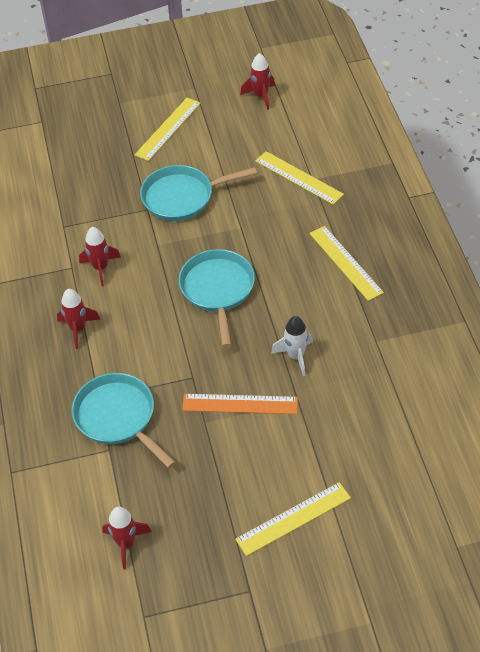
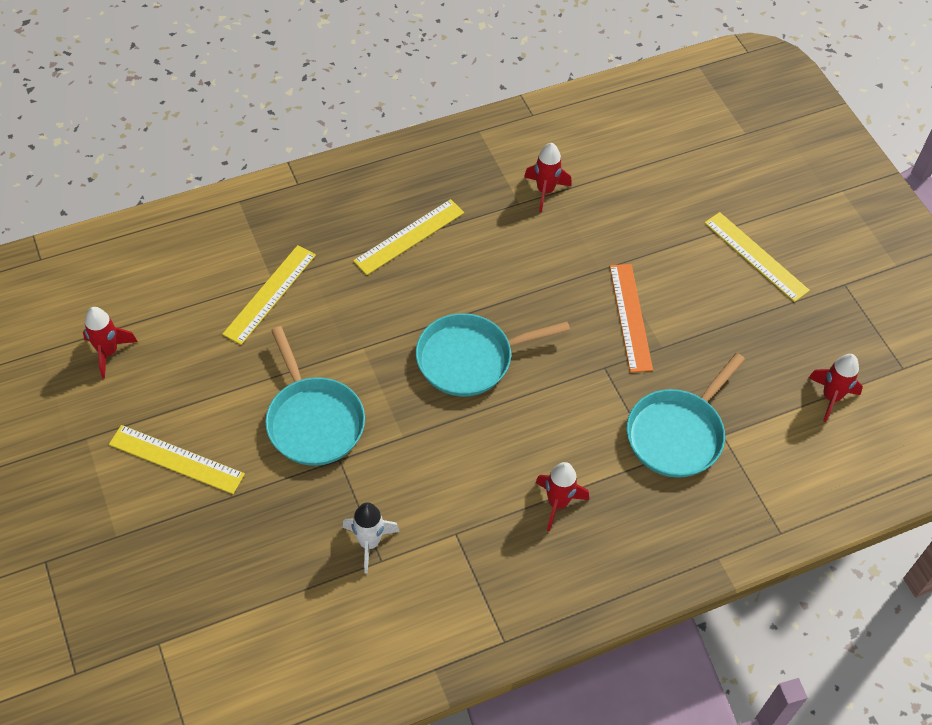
camera: 105 degrees left, 5 degrees up
(100, 268) = (452, 497): red rocket -> red rocket (545, 191)
(295, 356) = (554, 272): white rocket -> white rocket (369, 543)

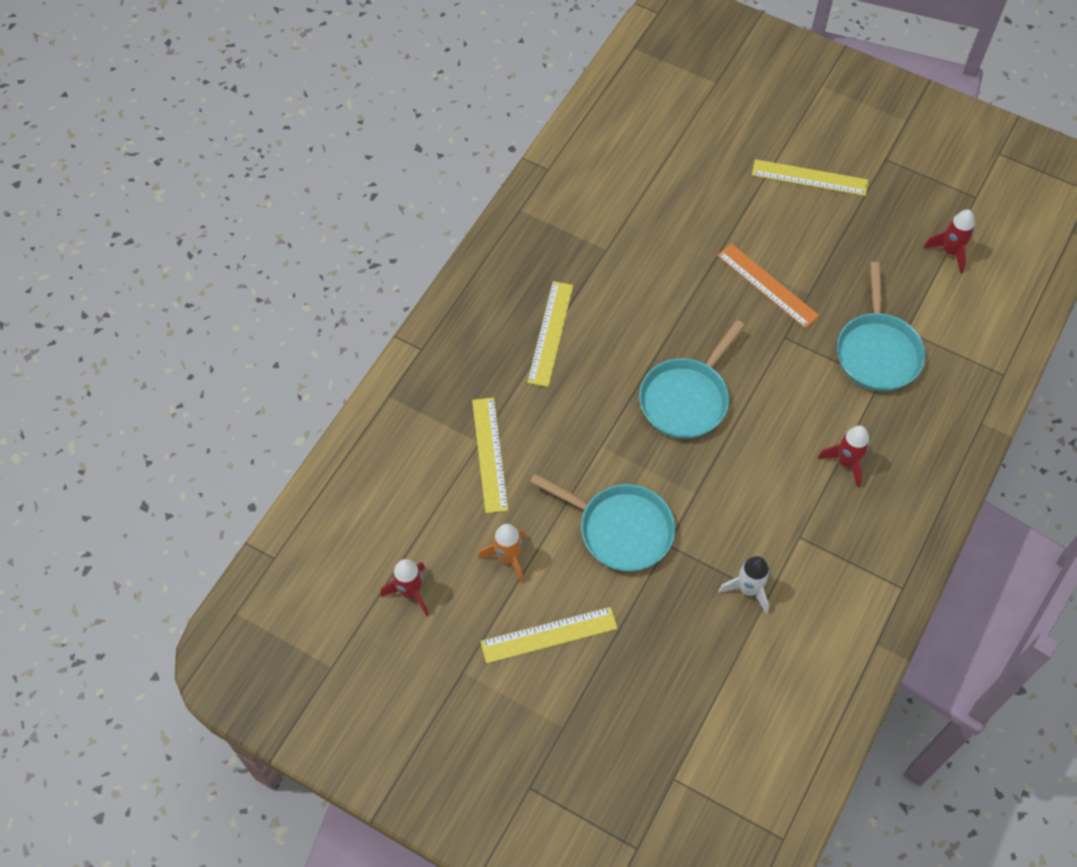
camera: 35 degrees left, 5 degrees up
(205, 379) = (508, 558): none -> orange rocket
(545, 191) = (616, 226): red rocket -> none

